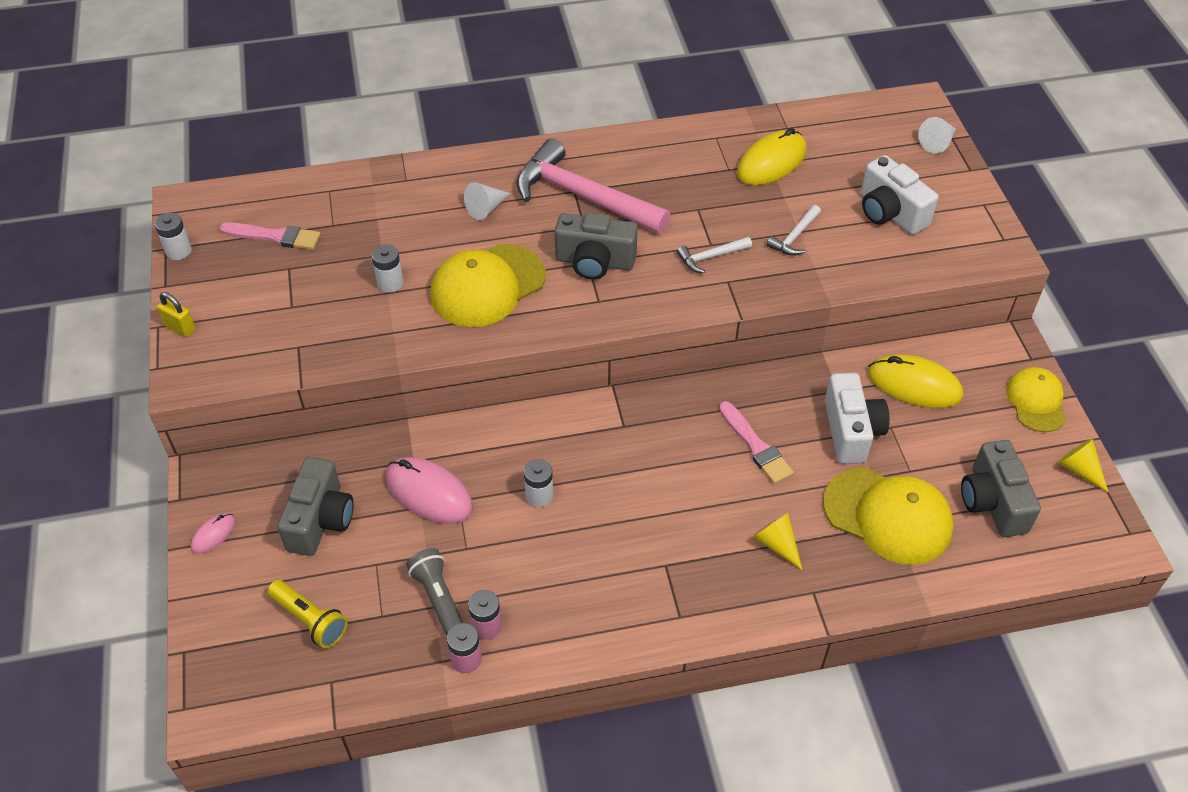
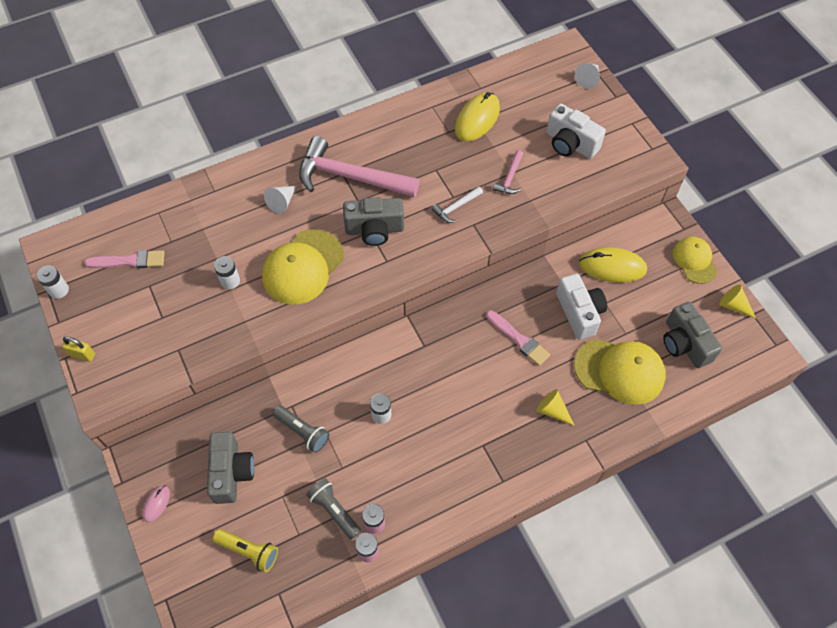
camera: 15 degrees left, 10 degrees up
(429, 493) = (303, 432): pink mouse -> grey flashlight
(794, 237) = (510, 178): white hammer -> pink hammer

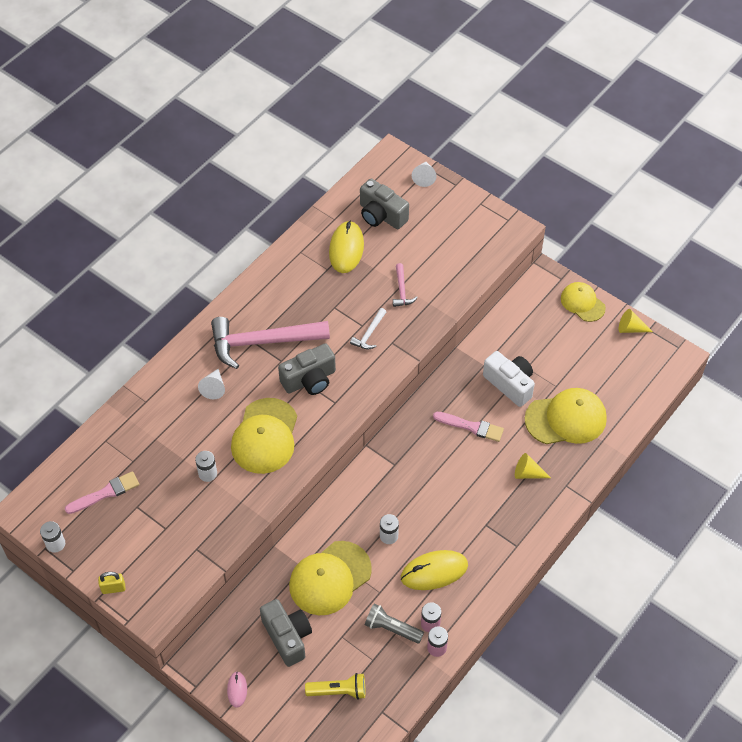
camera: 25 degrees left, 5 degrees down
(303, 432) = (330, 578): grey flashlight -> yellow cap
(570, 144) = (438, 241): white camera -> none
(612, 267) = (518, 334): yellow mouse -> yellow mouse (434, 571)
(684, 344) = (606, 375): grey camera -> grey camera (381, 215)

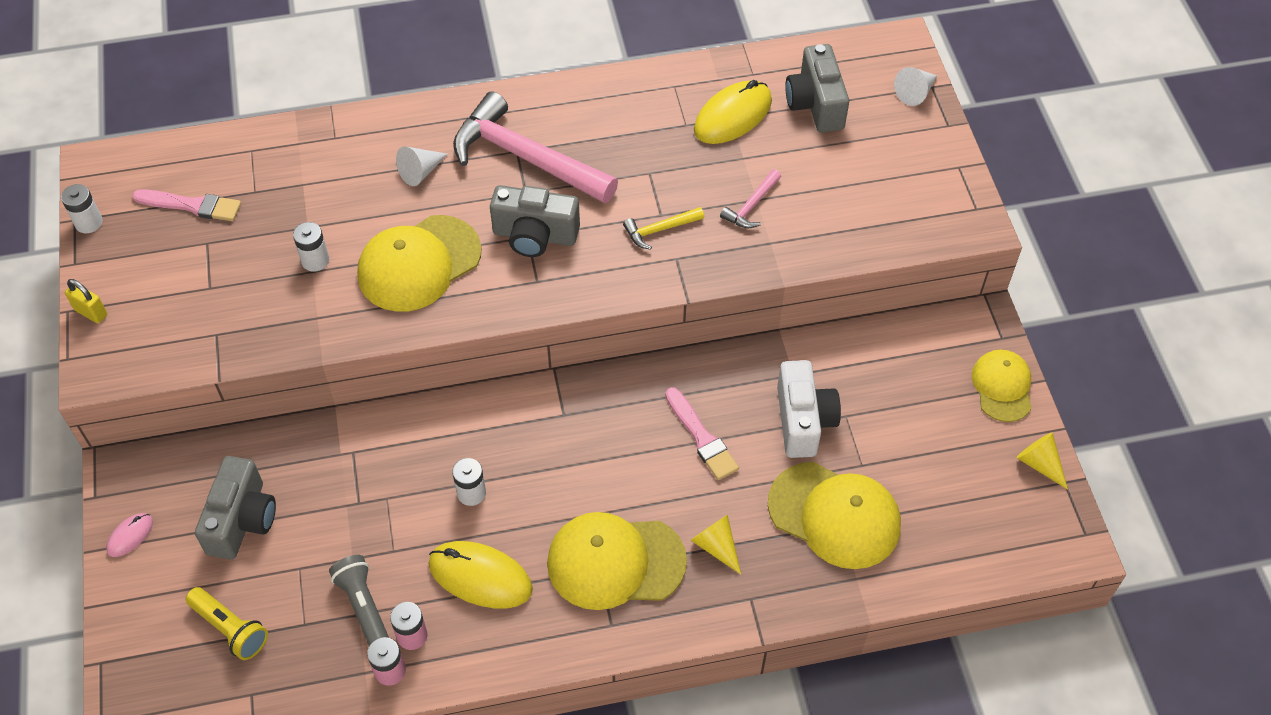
camera: 40 degrees right, 0 degrees up
(330, 578) = (356, 490): yellow cap -> yellow cap (615, 562)
(369, 333) = (660, 230): white hammer -> yellow hammer

